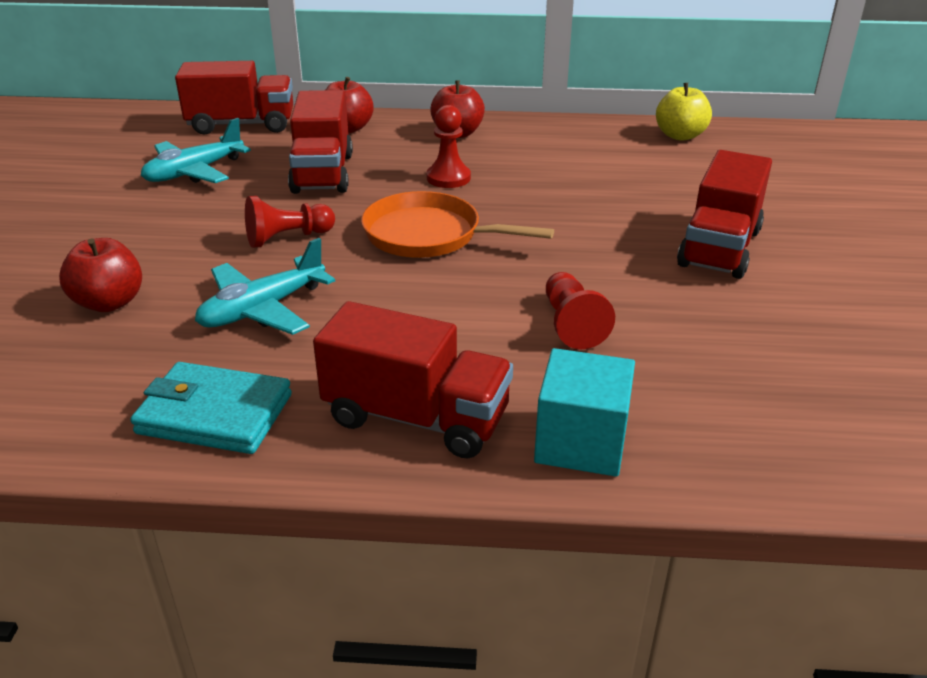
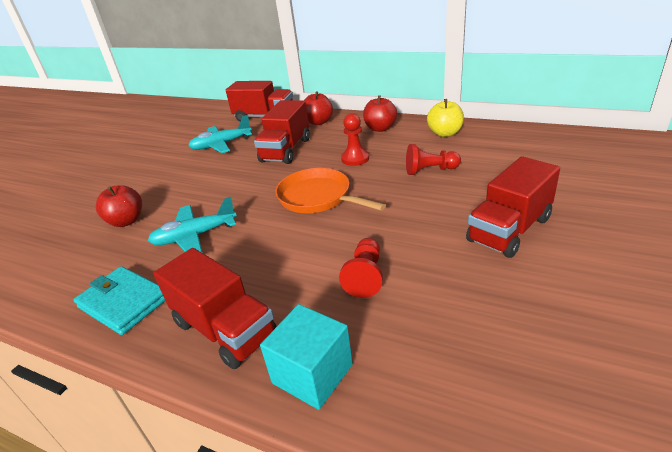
camera: 25 degrees right, 0 degrees up
(287, 238) = (239, 191): red pawn -> red pawn (430, 170)
(680, 136) = (530, 138): yellow apple -> yellow apple (445, 133)

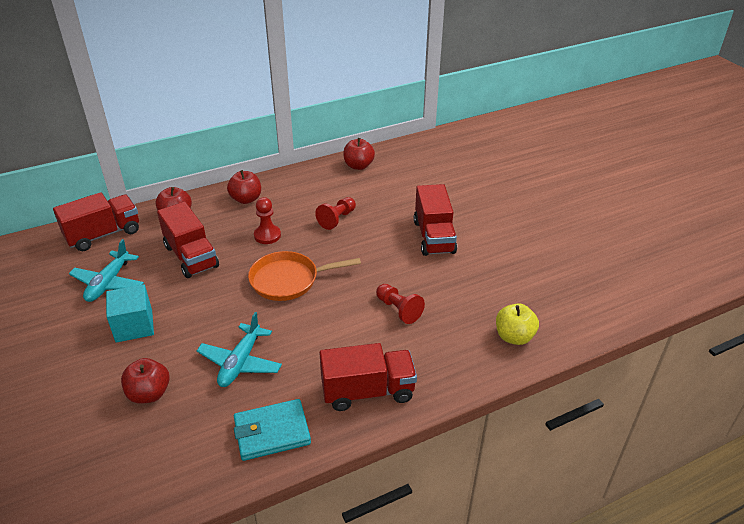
camera: 55 degrees left, 5 degrees up
(312, 374) = (445, 372): turquoise cube -> turquoise cube (134, 326)
(445, 133) = (305, 183): yellow apple -> yellow apple (514, 337)
(517, 137) = (358, 166): none -> red apple

